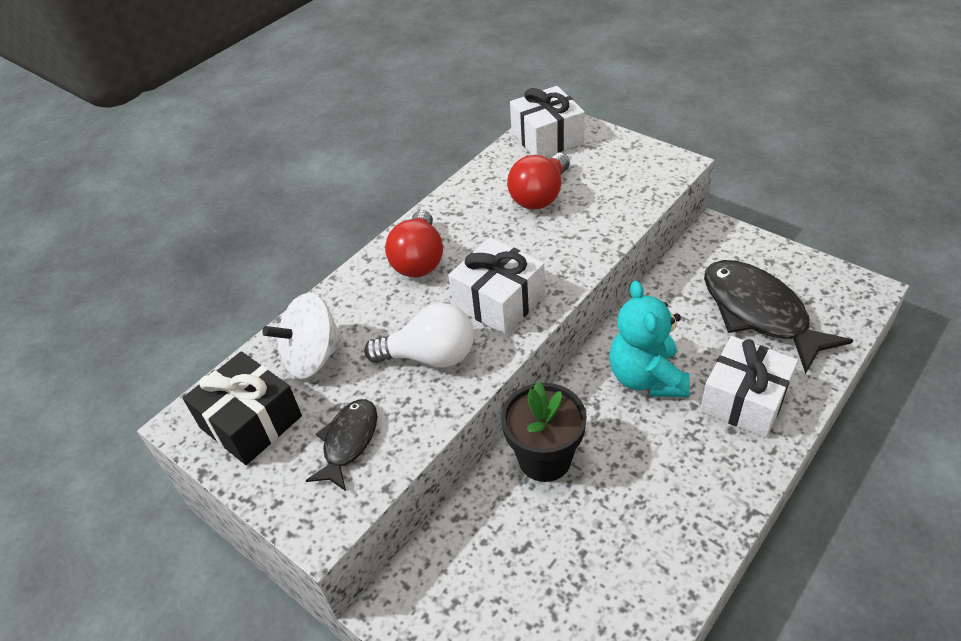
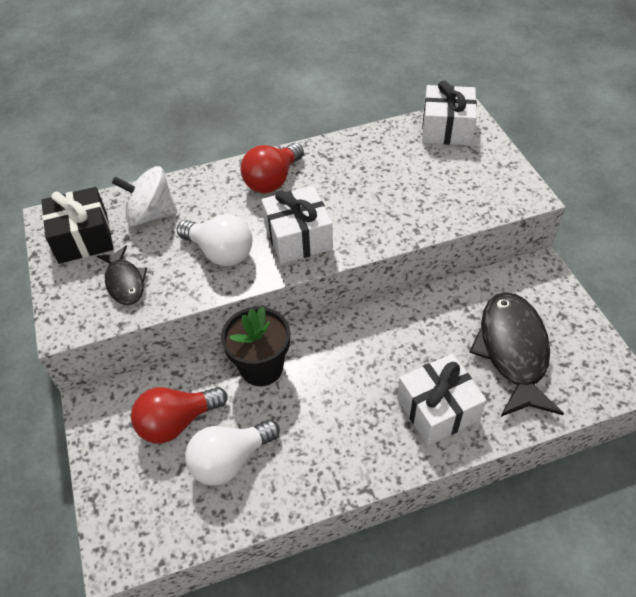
camera: 30 degrees right, 5 degrees up
(349, 442) = (125, 282): black fish -> black fish turned 105 degrees clockwise
(540, 196) = (398, 172): red light bulb -> red light bulb (177, 422)
(597, 569) = (230, 460): none -> white light bulb
(646, 377) = (381, 352): turquoise teddy bear -> none

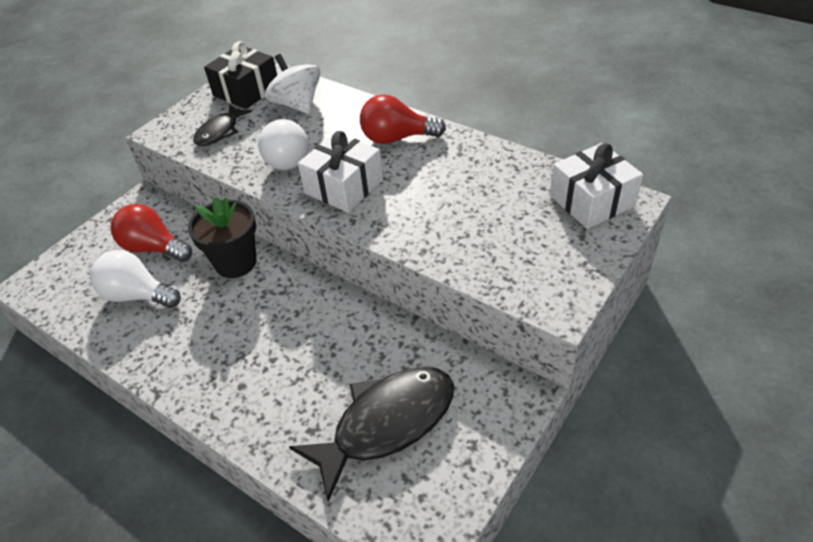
camera: 55 degrees right, 5 degrees down
(437, 409) = (273, 399): white gift -> none

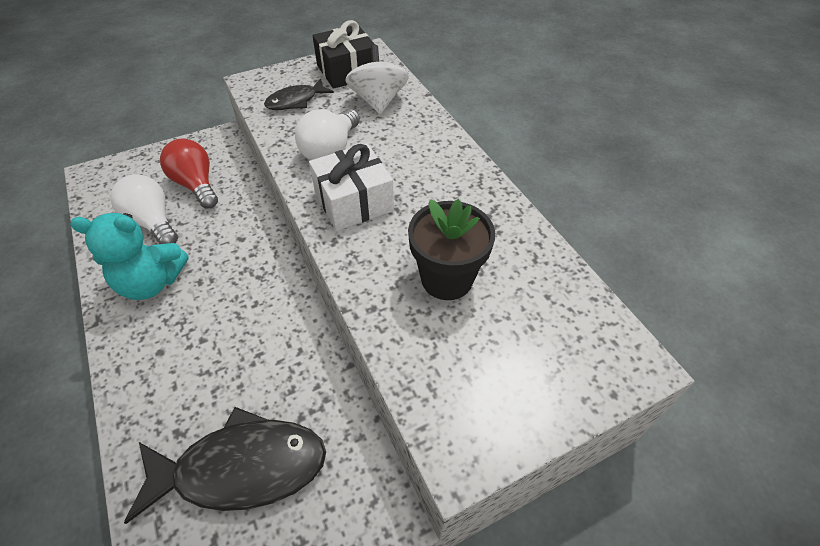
camera: 25 degrees right, 5 degrees up
(183, 341) = (152, 282): none -> turquoise teddy bear
(235, 262) = (244, 229): black flower pot -> black flower pot (447, 279)
(397, 138) = (440, 172): red light bulb -> none
(592, 201) = (591, 339): white gift -> none

